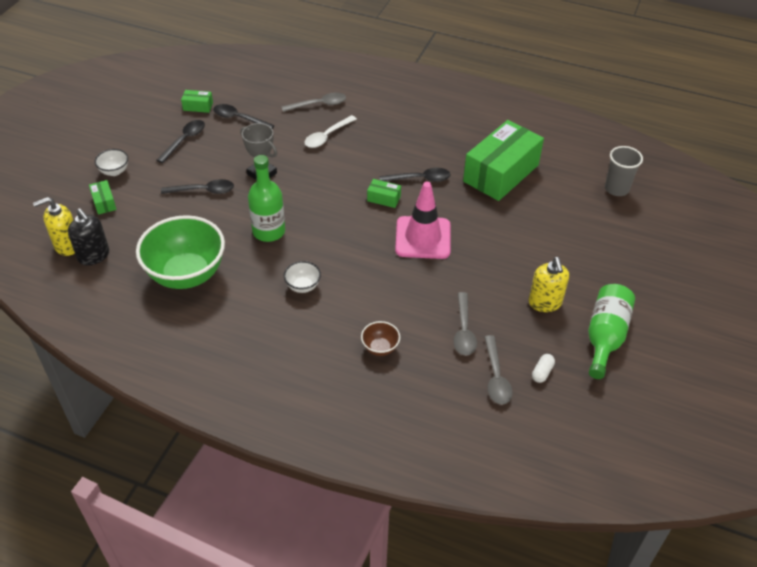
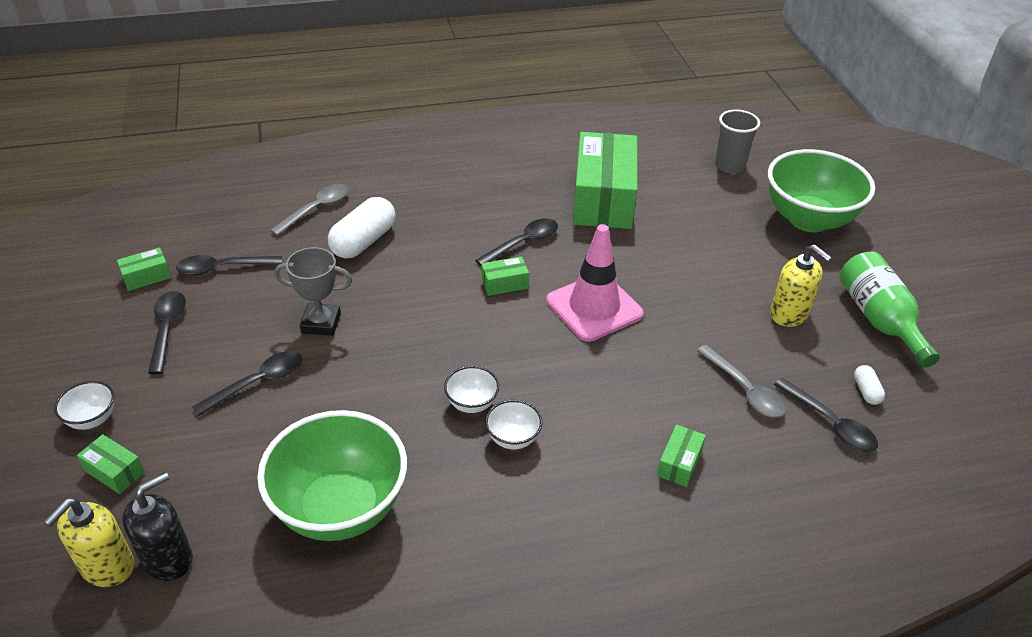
camera: 35 degrees left, 5 degrees down
(94, 256) = (168, 559): black soap dispenser -> black soap dispenser turned 60 degrees counterclockwise
(269, 231) = (401, 391): green bottle -> none
(299, 256) = (472, 403): none -> white bowl
(327, 136) = (363, 241): white spoon -> white capsule
(380, 348) = (679, 463): brown bowl -> green box
(496, 377) = (830, 423): grey spoon -> black spoon
(632, 250) = (808, 219): none -> green bowl

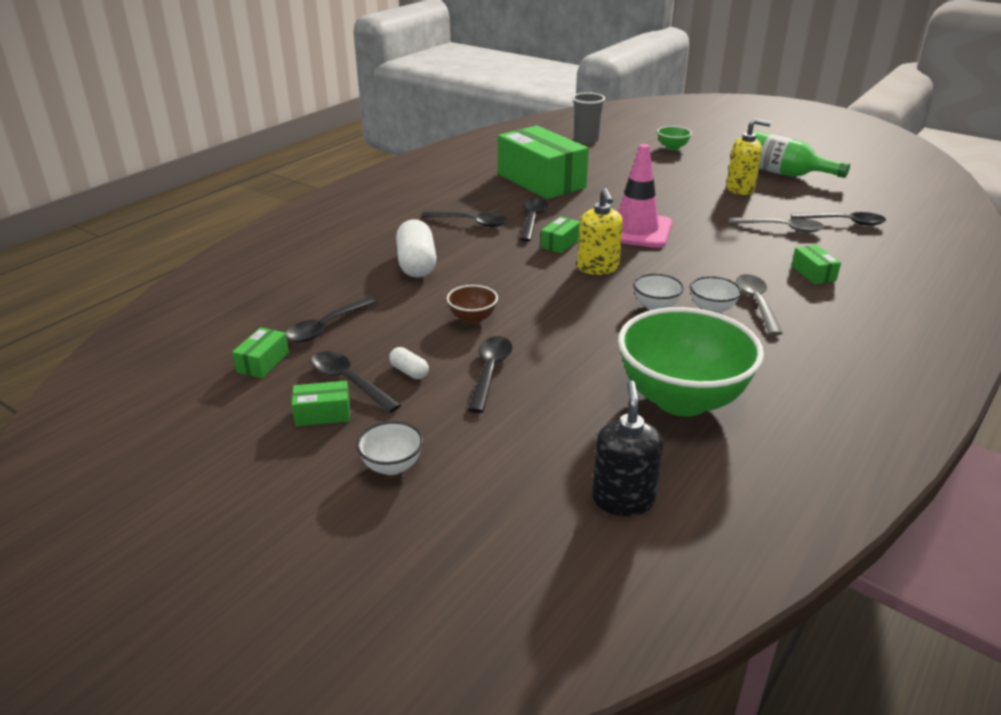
camera: 40 degrees left, 10 degrees down
(107, 567) = (587, 535): yellow soap dispenser -> yellow soap dispenser (598, 268)
(114, 471) = (477, 482): green box -> green box (323, 414)
(316, 209) = (341, 263): grey spoon -> grey spoon (756, 303)
(321, 323) = (472, 319): grey trophy -> brown bowl
(469, 218) = (470, 222): none -> black spoon
(808, 219) = (672, 147): green bowl -> green bowl, size x0.43
(866, 391) = (833, 203): white capsule -> white capsule (409, 371)

